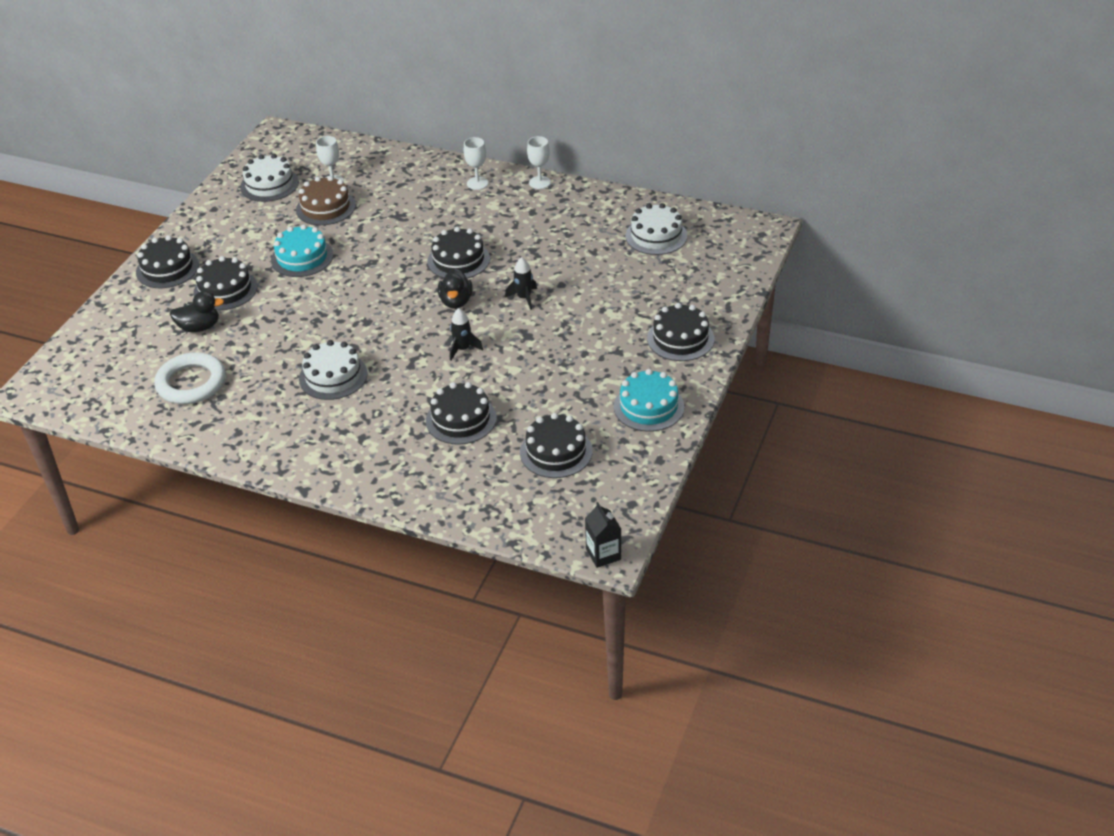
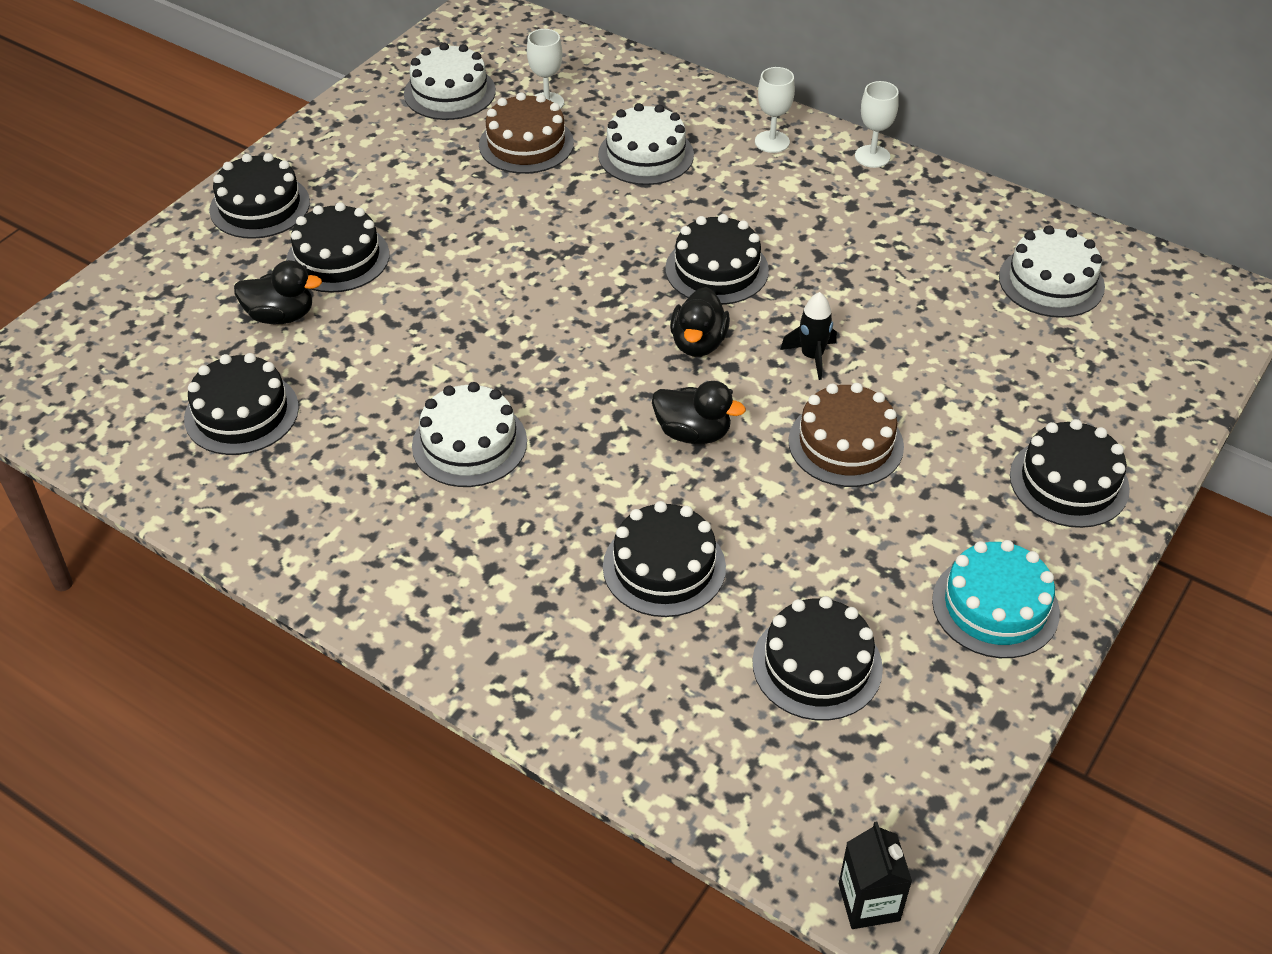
camera: 10 degrees right, 5 degrees up
(191, 383) = (241, 413): white ring -> black cake
(302, 257) = (470, 223): turquoise cake -> none
(401, 202) = (646, 155): none -> white cake
(463, 349) = (693, 433): black rocket -> black duck
(552, 340) = (845, 443): none -> brown cake

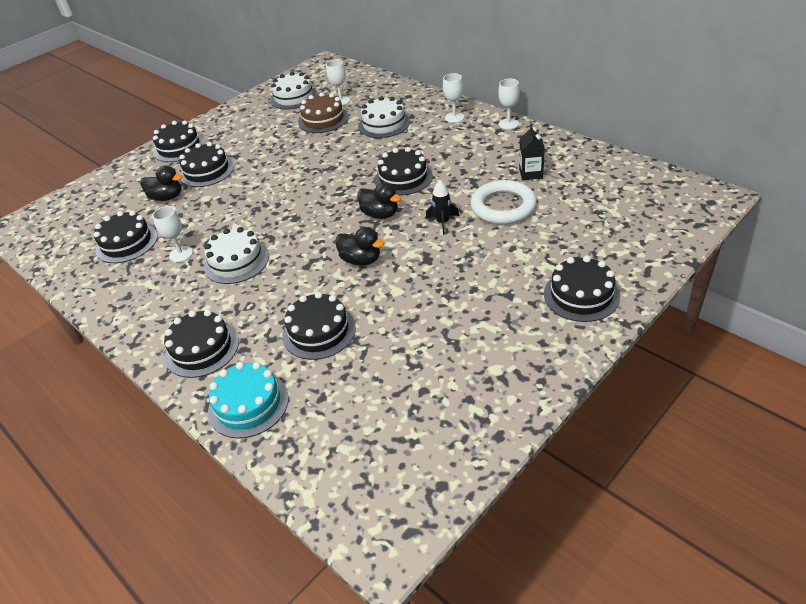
camera: 15 degrees right, 5 degrees down
(358, 432) = (181, 254): none -> white goblet
(698, 343) = (380, 214): black duck -> black duck turned 75 degrees counterclockwise
(817, 665) = (391, 393): black cake -> black cake (202, 349)
(845, 443) = (448, 269): brown cake -> none
(869, 902) = (377, 547): black carton -> black carton (531, 173)
(905, 324) = (503, 207): none -> white ring
(995, 606) = (514, 365): turquoise cake -> turquoise cake (248, 404)
(1051, 282) = (597, 186): white cake -> none

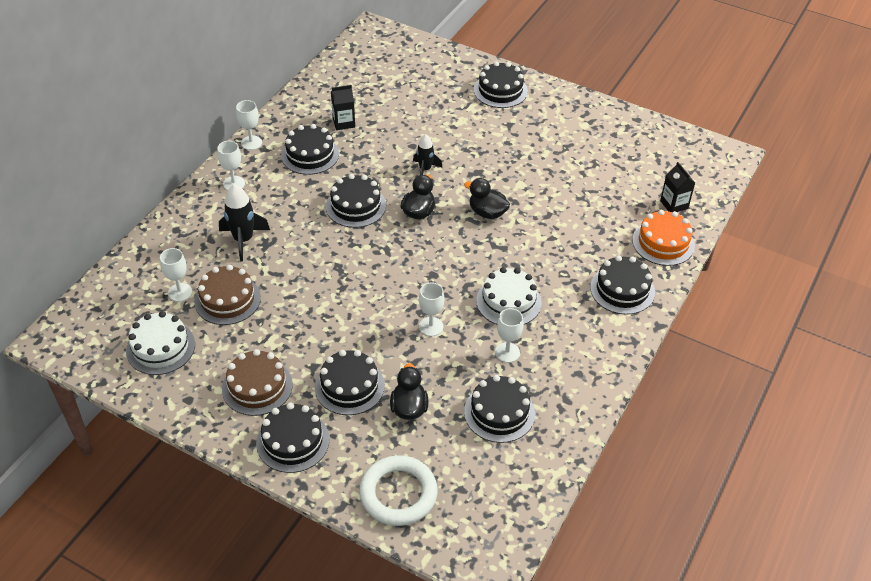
camera: 110 degrees left, 5 degrees up
(234, 133) = (257, 386): none -> brown cake
(237, 213) = (431, 326): none -> white goblet
(248, 404) = (663, 243): turquoise cake -> orange cake
(307, 434) = (674, 204): none -> black carton
(319, 331) = (579, 220): black cake -> black cake (310, 155)
(361, 260) = (487, 213): black duck -> black duck turned 75 degrees counterclockwise
(384, 124) = (243, 240): white cake -> black rocket
(503, 207) = (397, 135): white ring -> white ring (398, 494)

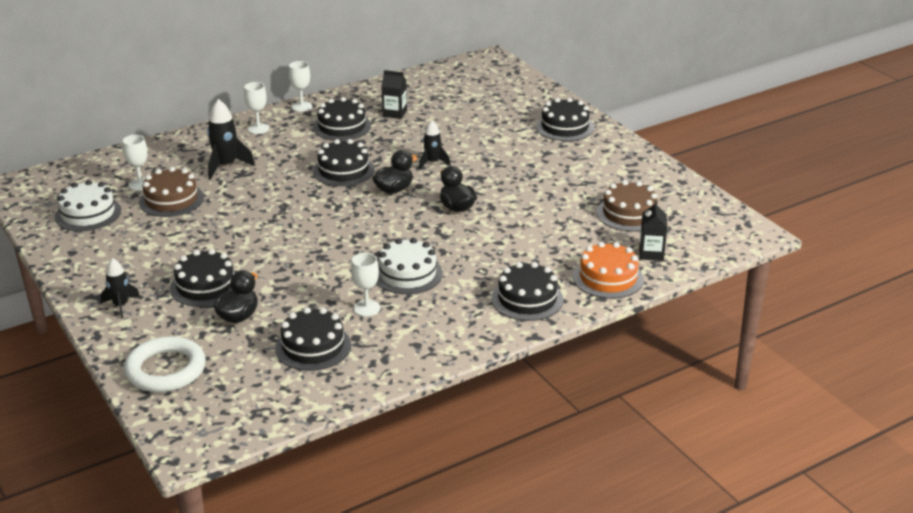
camera: 30 degrees right, 15 degrees down
(257, 386) = (132, 261): brown cake -> brown cake (629, 214)
(293, 441) = (121, 305): black cake -> black rocket
(431, 326) = (318, 269): white goblet -> none

